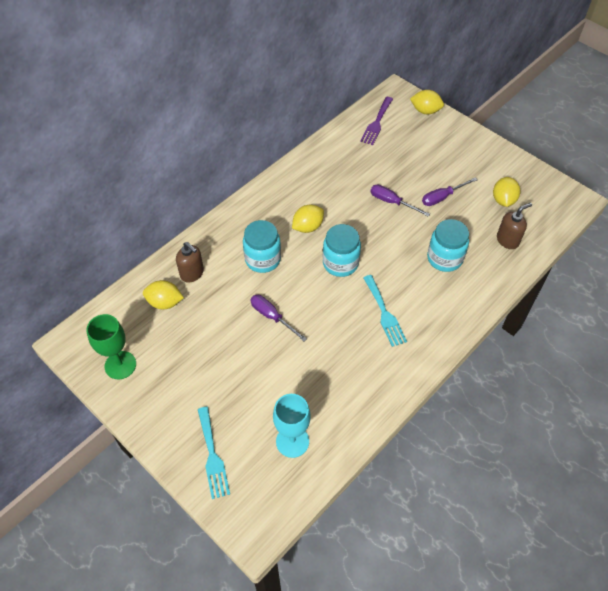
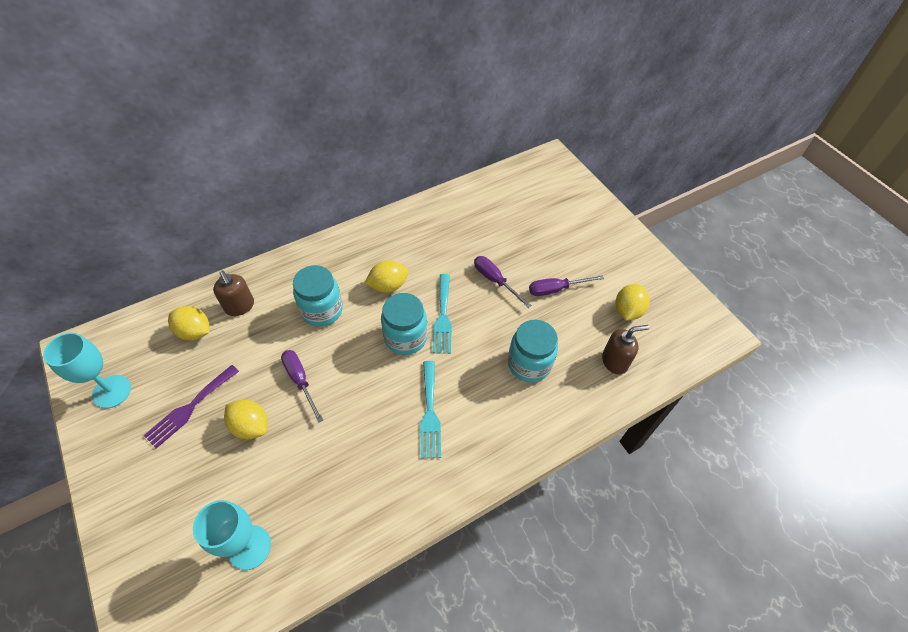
camera: 15 degrees right, 0 degrees up
(120, 365) = (112, 391): green goblet -> turquoise goblet
(212, 456) = (151, 536): turquoise fork -> turquoise fork (443, 317)
(376, 123) = (515, 187): purple fork -> purple fork (190, 408)
(425, 111) = (575, 186): yellow lemon -> yellow lemon (251, 426)

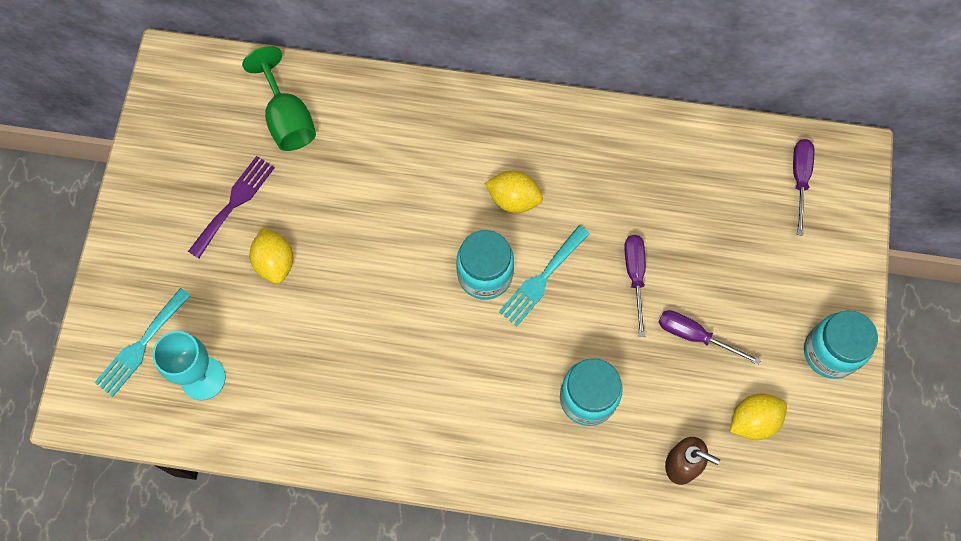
camera: 40 degrees right, 15 degrees up
(112, 391) = (178, 134): turquoise goblet -> none
(190, 408) = (234, 203): purple fork -> purple fork turned 135 degrees clockwise
(195, 332) = (287, 119): yellow lemon -> green goblet
(240, 306) = (347, 118): brown soap dispenser -> none
(300, 381) = (349, 248): purple screwdriver -> purple screwdriver (800, 179)
(322, 310) = (424, 181): turquoise jar -> turquoise jar (830, 352)
(430, 413) = (446, 374): turquoise fork -> turquoise fork (141, 346)

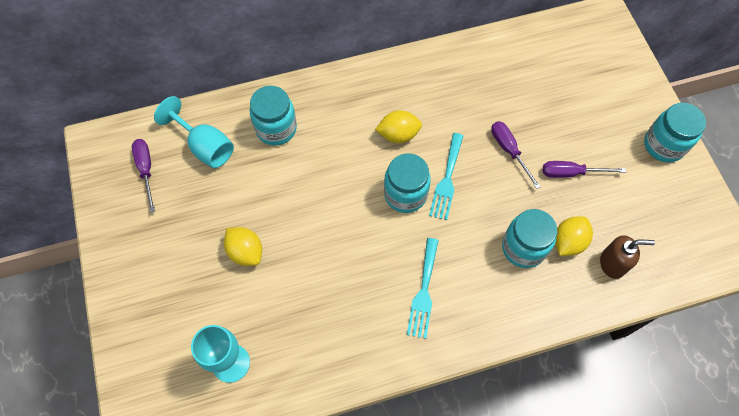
camera: 25 degrees left, 5 degrees down
(141, 346) = (169, 360): turquoise fork -> turquoise fork (423, 292)
(234, 203) = (193, 222): purple fork -> none
(287, 119) = (205, 146): green goblet -> turquoise goblet
(376, 131) = (276, 128): none -> turquoise jar
(753, 420) = (641, 212): yellow lemon -> yellow lemon (568, 242)
(800, 179) = (580, 44): purple screwdriver -> purple screwdriver (146, 170)

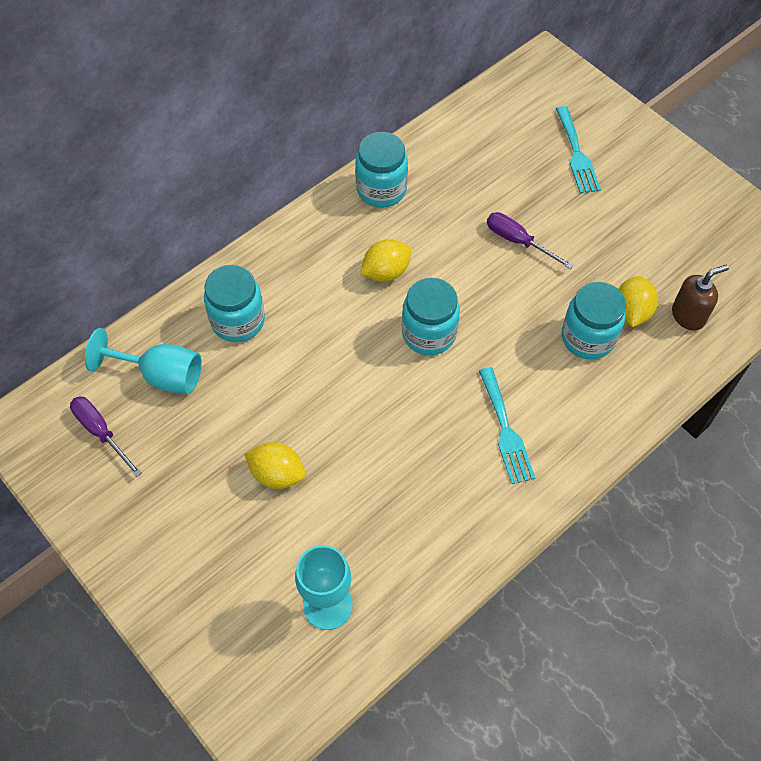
camera: 25 degrees left, 5 degrees down
(447, 180) = (467, 299): turquoise fork -> turquoise fork (576, 154)
(571, 173) = (596, 239): purple screwdriver -> none
(664, 145) = (676, 172): turquoise jar -> turquoise jar (381, 190)

